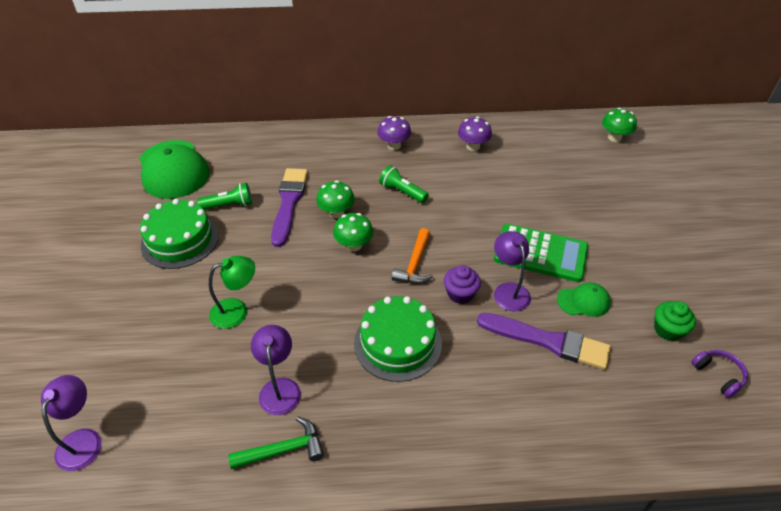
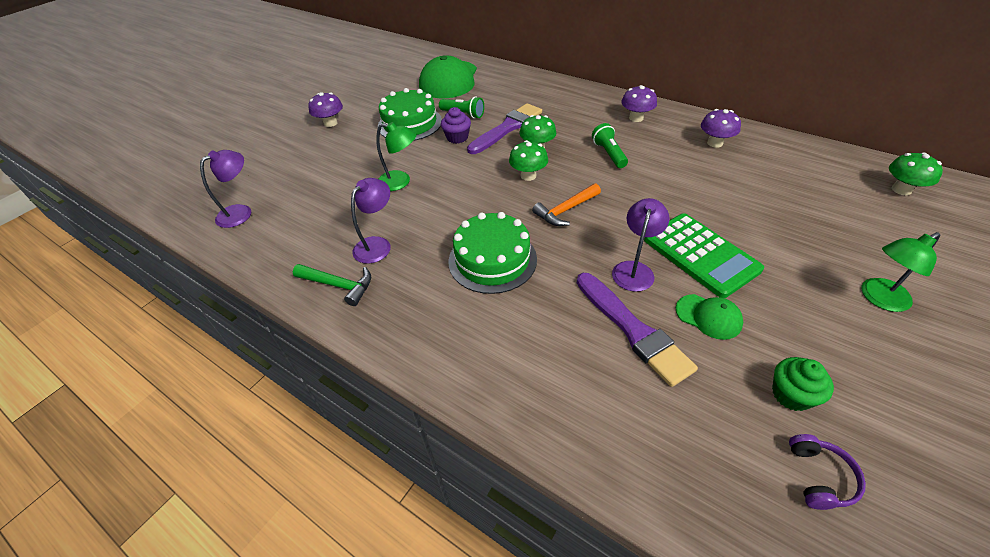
camera: 40 degrees right, 0 degrees up
(80, 280) = (330, 123): none -> purple mushroom
(460, 294) = (584, 250): purple cupcake -> purple cupcake (457, 137)
(660, 231) = (878, 299): none -> green lamp

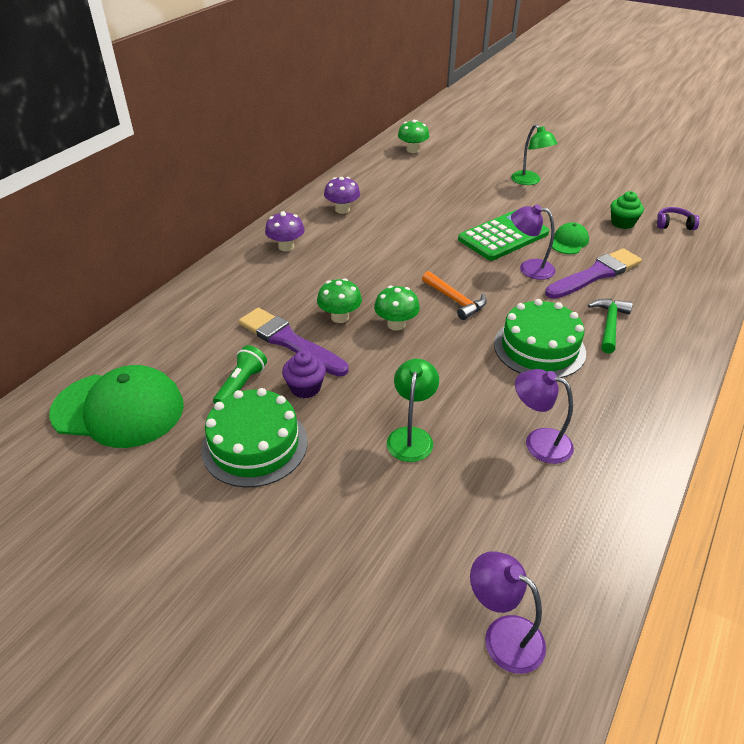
camera: 95 degrees left, 5 degrees down
(330, 123) = (227, 564): purple mushroom -> none
(338, 285) = (614, 466): green hammer -> green hammer (609, 325)
(609, 154) = (356, 269): green flashlight -> none

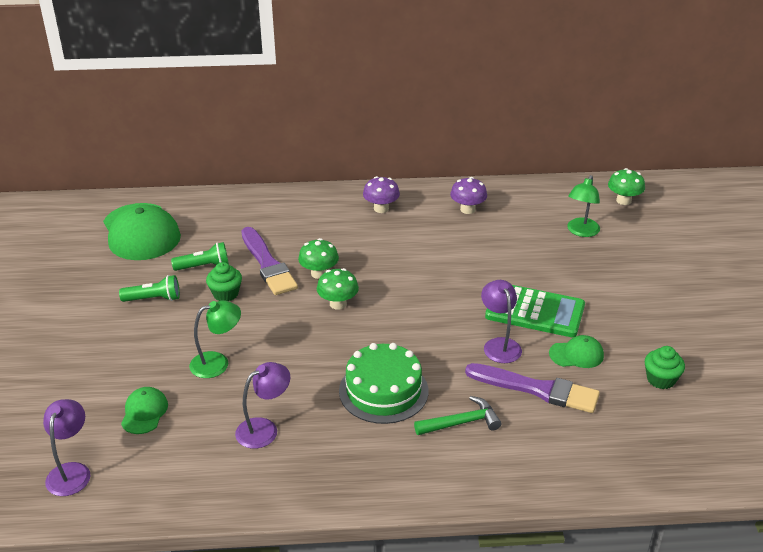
camera: 55 degrees right, 5 degrees down
(255, 445) = (153, 299): green cake -> green flashlight
(289, 342) = (268, 264): purple brush -> purple brush turned 150 degrees clockwise
(305, 388) = (225, 294): purple cupcake -> green cupcake
(446, 526) = (144, 412): none -> green cap
(455, 300) = (402, 321): orange hammer -> none
(529, 181) = (664, 291): green lamp -> green lamp (581, 232)
(538, 442) = (264, 429): purple lamp -> purple lamp turned 60 degrees clockwise
(674, 224) = (707, 418): purple headphones -> none

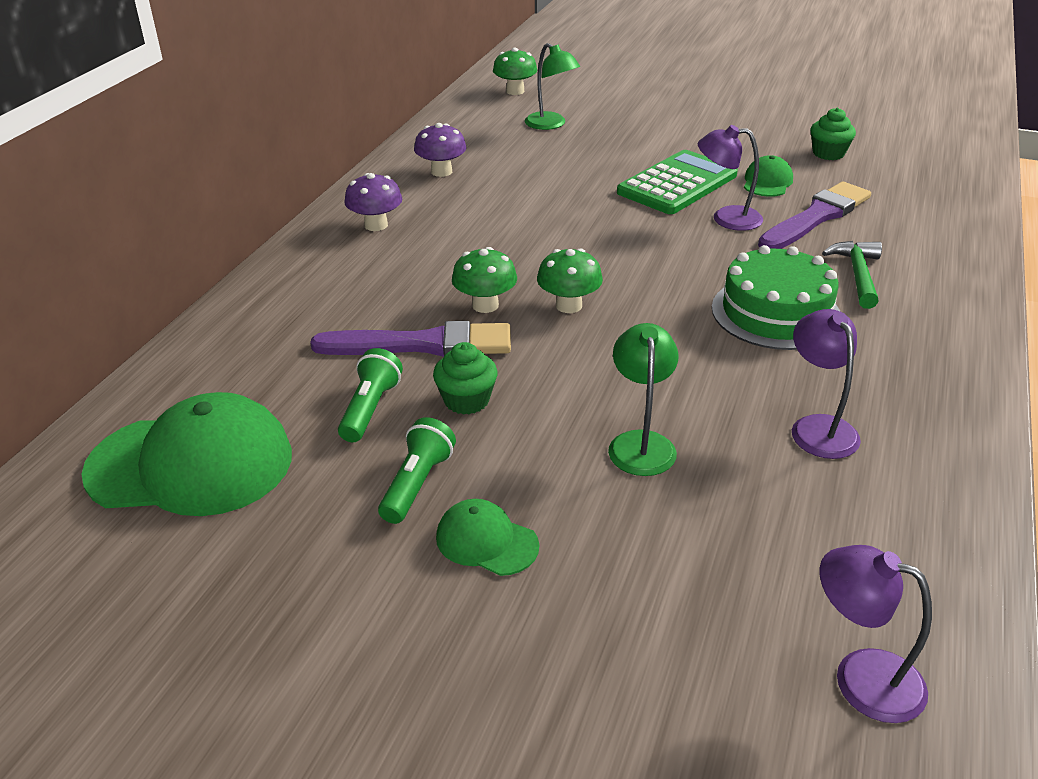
camera: 65 degrees left, 0 degrees up
(144, 412) = (731, 550): green cap -> green cap (486, 541)

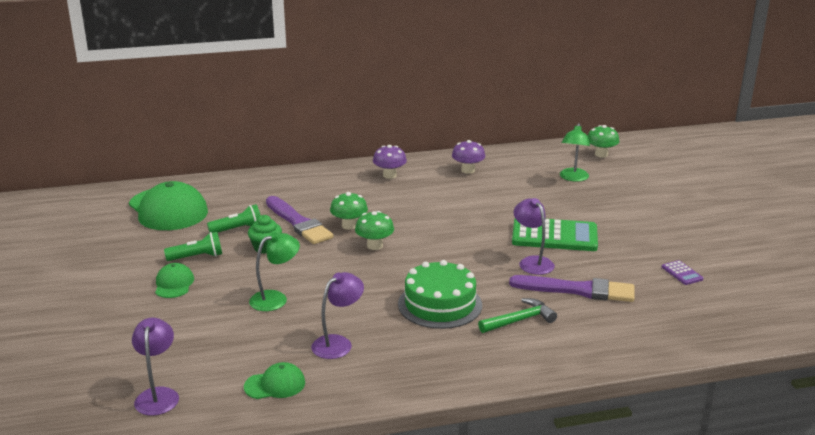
camera: 55 degrees right, 10 degrees down
(767, 182) = (602, 262): green cap -> green cap (275, 385)
(828, 153) = (682, 273): green cupcake -> purple calculator

